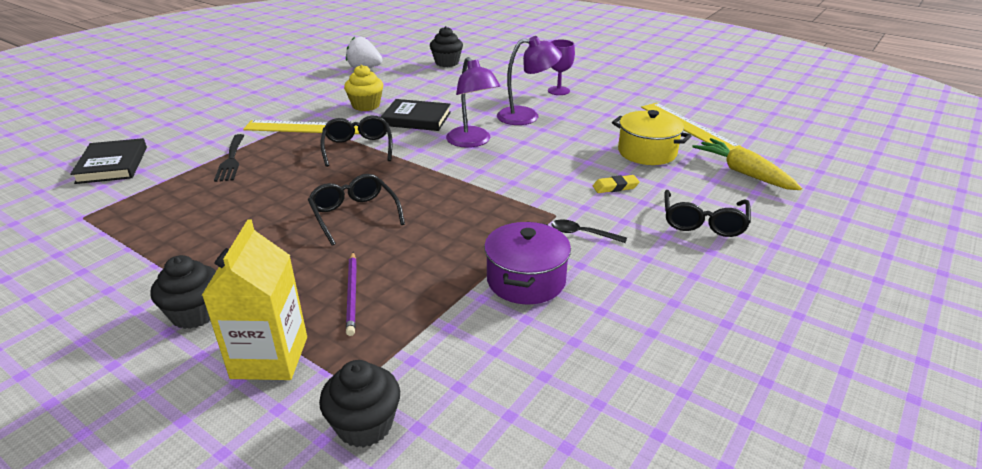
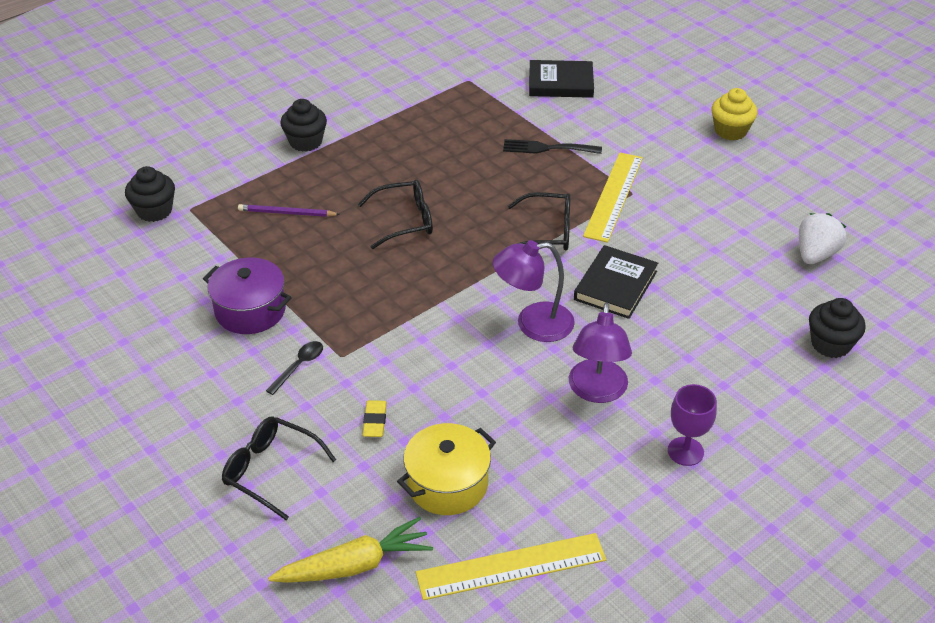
camera: 105 degrees right, 10 degrees up
(270, 357) = (239, 174): yellow carton -> none
(366, 106) = (669, 246): yellow cupcake -> yellow cupcake (730, 131)

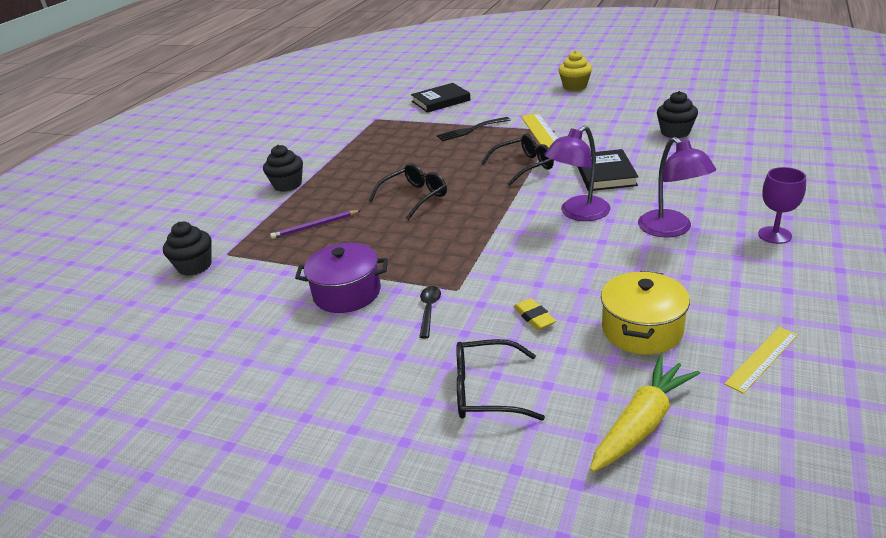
camera: 25 degrees left, 10 degrees down
(511, 566) = (762, 359): yellow ruler -> yellow ruler, size x0.60
(815, 254) = (703, 117): white strawberry -> none
(830, 344) = (774, 149): black cupcake -> black cupcake (675, 132)

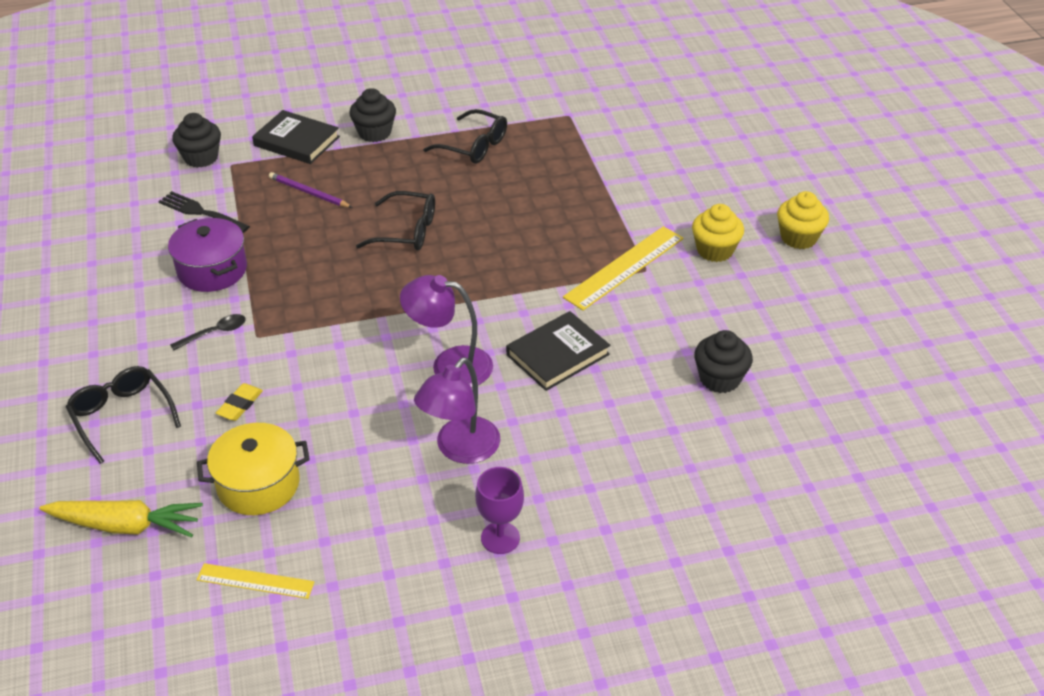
camera: 50 degrees right, 10 degrees up
(441, 101) = (658, 142): black book -> black book (296, 141)
(470, 130) = (594, 202): black fork -> black fork (200, 212)
(524, 166) = (531, 282): black glasses -> black glasses (474, 146)
(559, 108) = (715, 250): none -> yellow cupcake

